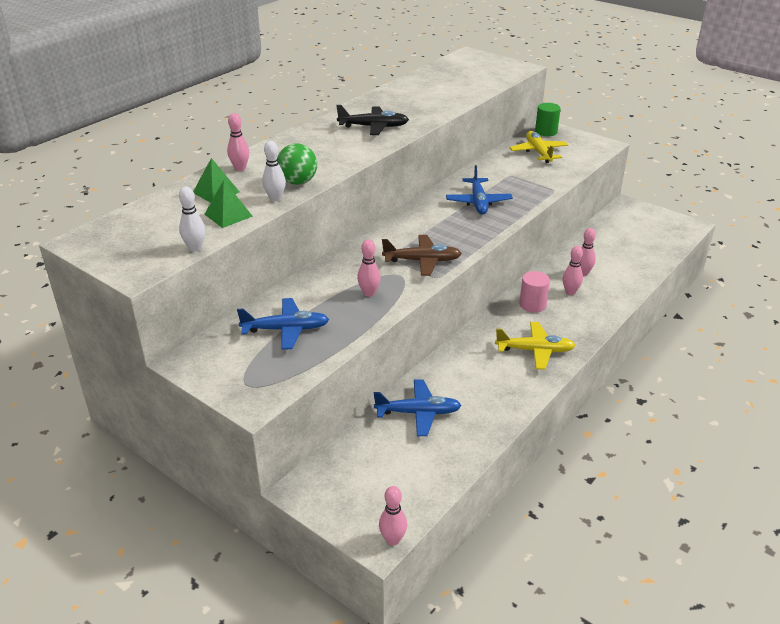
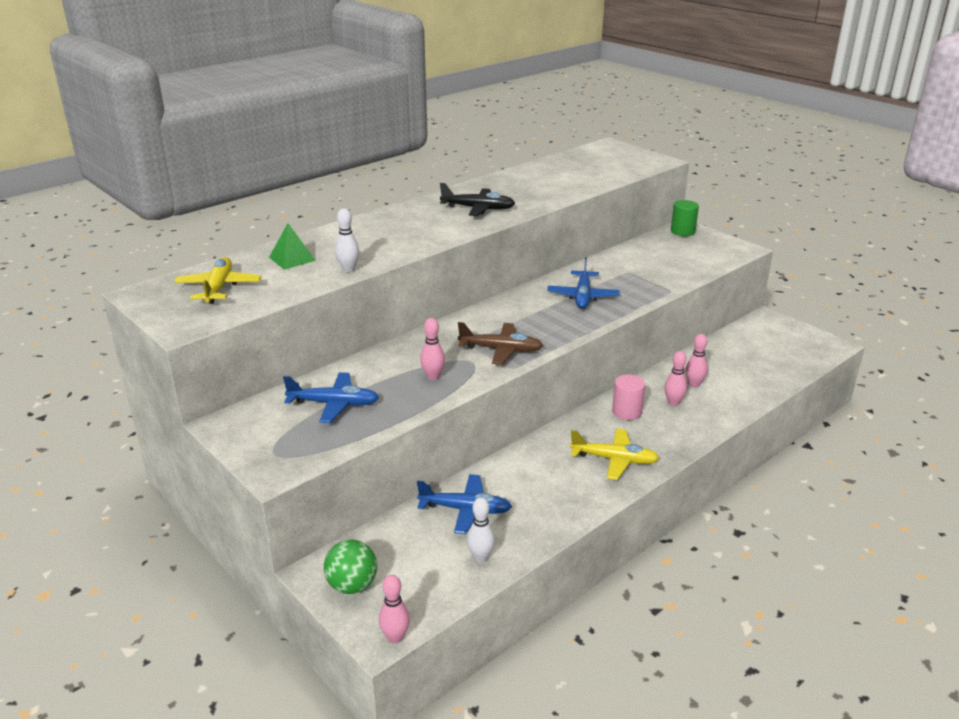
camera: 10 degrees right, 5 degrees down
(195, 248) = (249, 309): white bowling pin -> white bowling pin (480, 557)
(228, 215) = (295, 281): green pyramid -> none
(240, 168) = (325, 238): pink bowling pin -> none
(298, 182) = (378, 255): green ball -> green ball (352, 585)
(538, 152) = (667, 251): yellow plane -> yellow plane (219, 288)

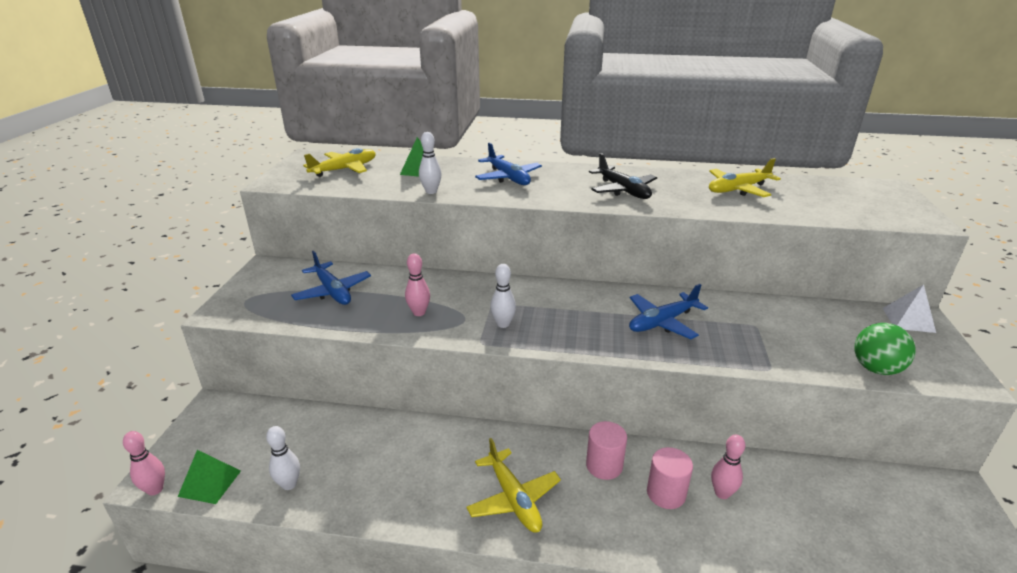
camera: 50 degrees right, 0 degrees up
(352, 585) = (208, 432): green ball -> green ball (875, 369)
(426, 601) = (210, 483): none -> green pyramid
(465, 510) = (347, 440): blue plane -> blue plane (508, 178)
(501, 350) = (503, 324): brown plane -> white bowling pin
(541, 179) = (738, 189): none -> yellow plane
(673, 403) = (666, 493): pink bowling pin -> pink cylinder
(682, 231) = (908, 320): green cylinder -> white pyramid

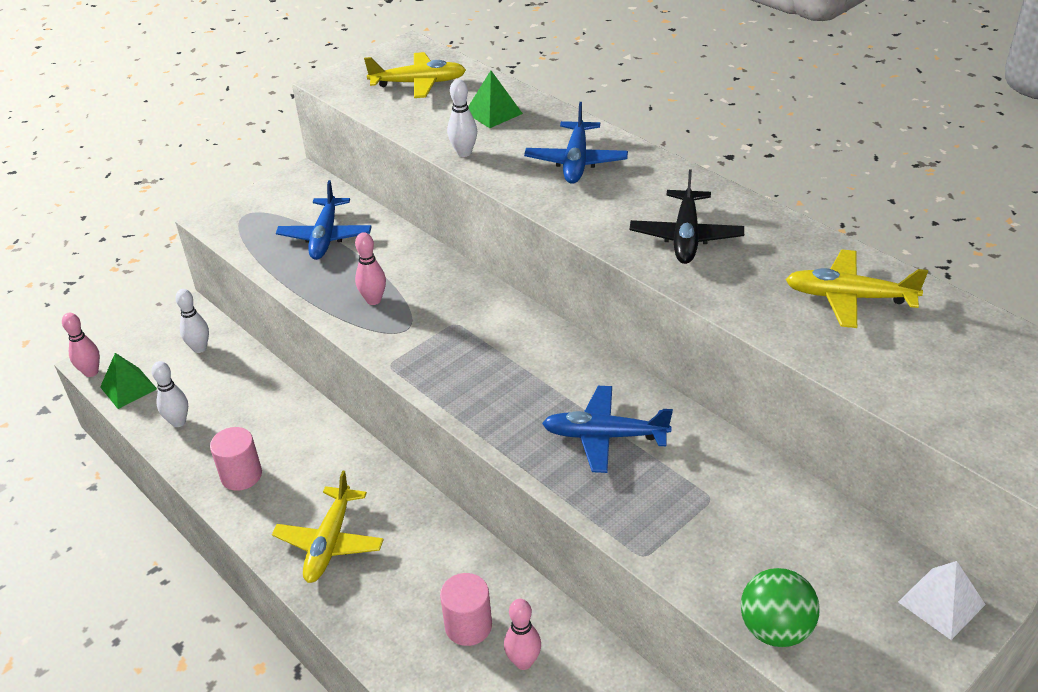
camera: 40 degrees right, 10 degrees up
(503, 324) = (435, 353): white bowling pin -> white bowling pin (199, 348)
(604, 465) = (444, 563): pink cylinder -> pink cylinder (241, 475)

